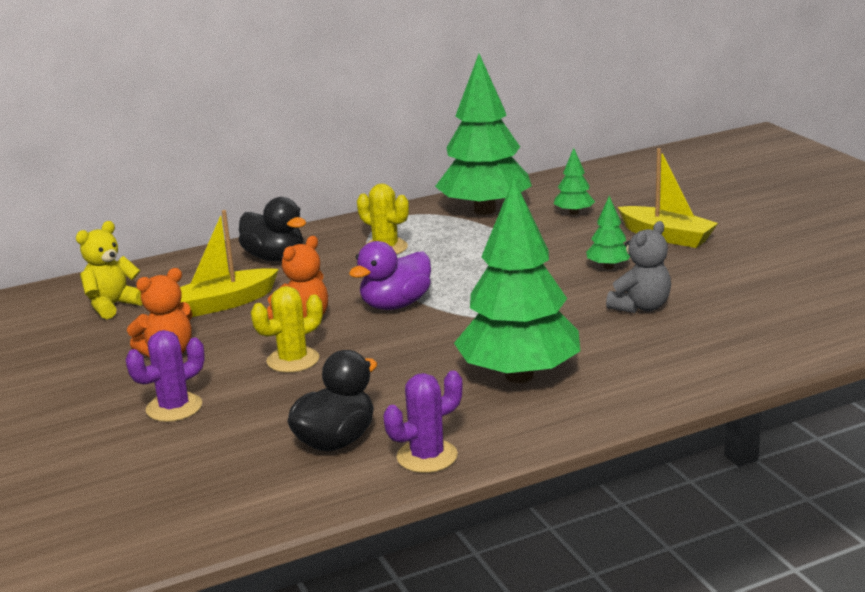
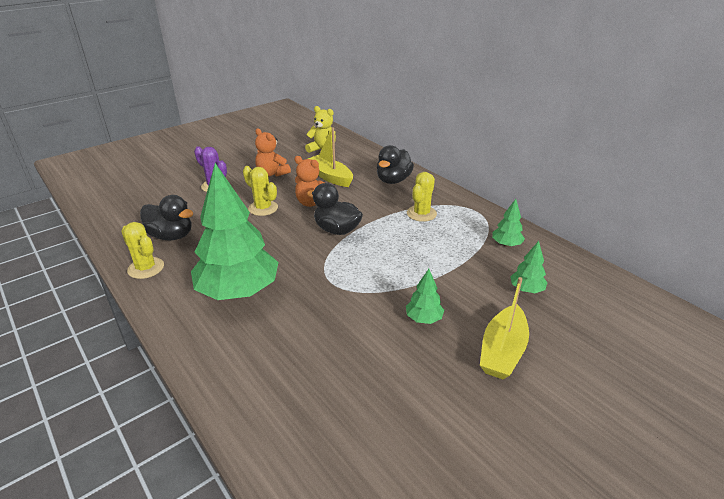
camera: 75 degrees right, 10 degrees up
(395, 305) = (336, 230): purple duck -> black duck
(427, 456) = (146, 268): purple cactus -> yellow cactus
(484, 210) = (506, 244): green tree -> green tree, size x0.43
(641, 307) = (351, 343): grey teddy bear -> none

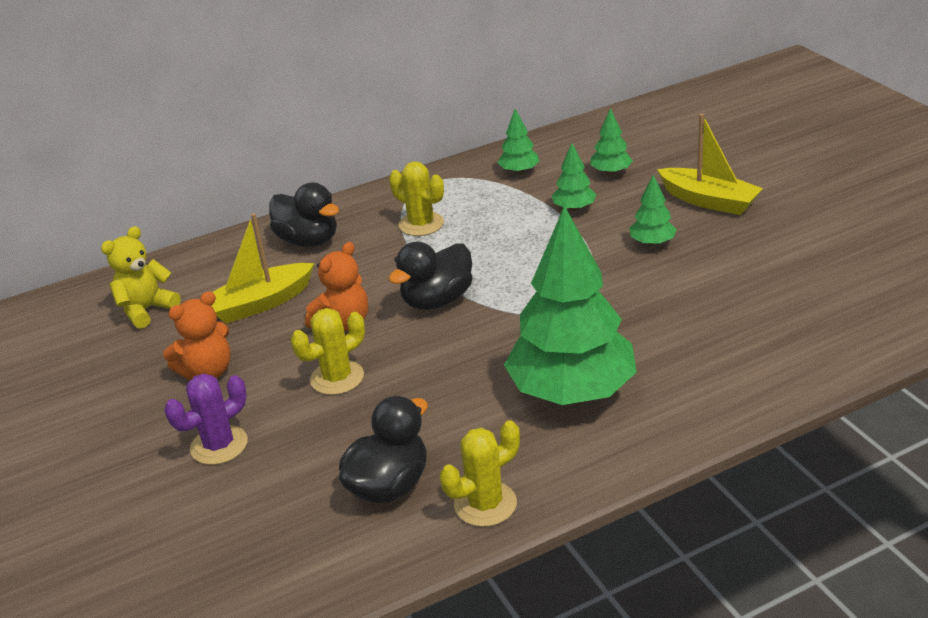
camera: 75 degrees left, 0 degrees up
(463, 275) = (574, 208): none -> green tree

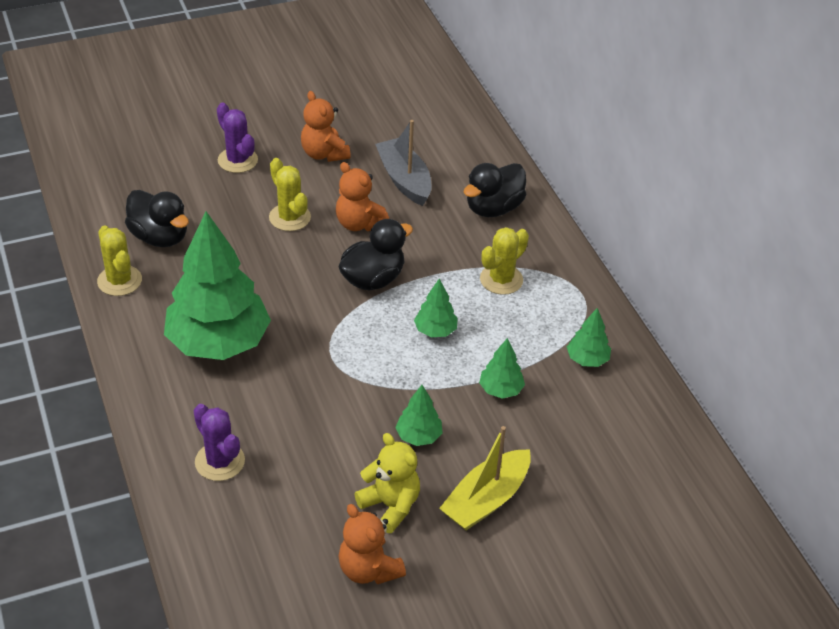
camera: 90 degrees right, 10 degrees up
(146, 310) = (416, 121): yellow teddy bear -> yellow teddy bear (390, 505)
(260, 303) = (404, 180): yellow boat -> grey boat
(437, 300) = (373, 279): black duck -> black duck turned 90 degrees clockwise
(611, 172) = (568, 431): green tree -> green tree (435, 331)
(747, 355) = (220, 461): none -> purple cactus
(822, 247) = (368, 569): none -> orange teddy bear

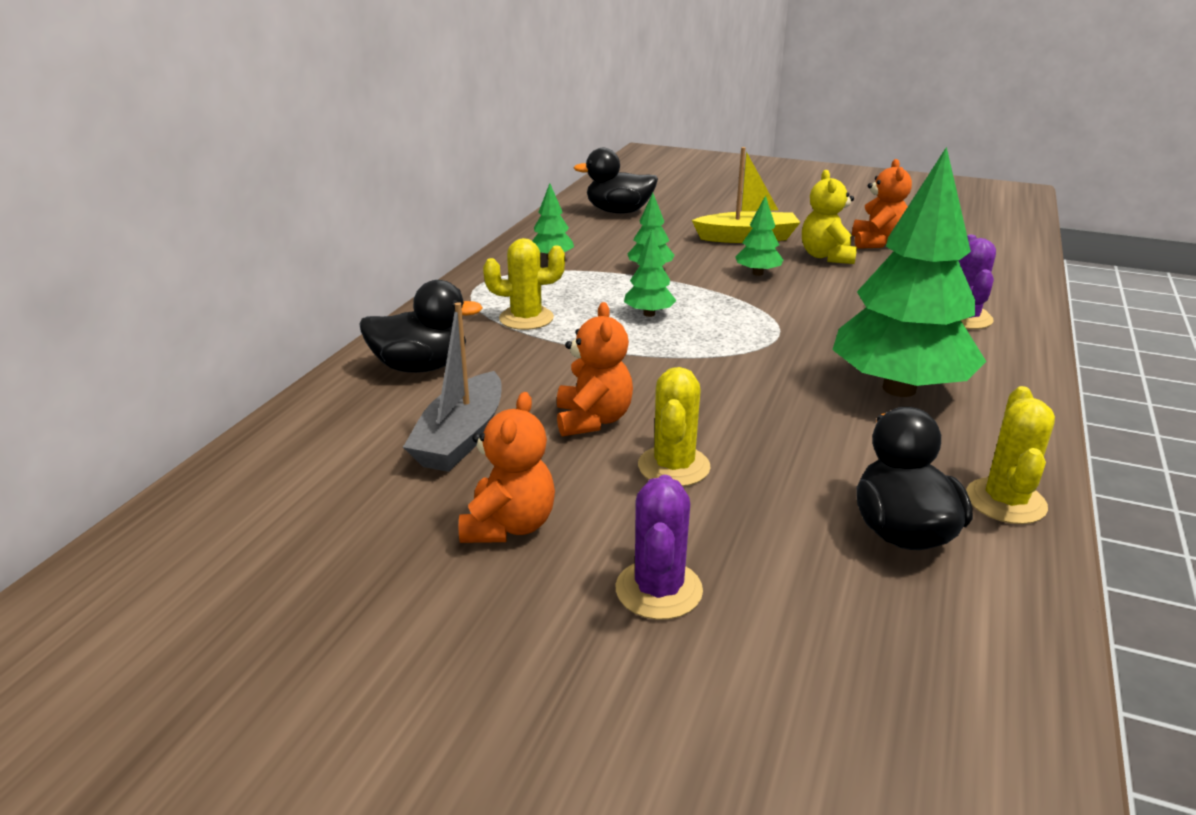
camera: 135 degrees left, 15 degrees down
(373, 279) = (654, 368): black duck -> black duck (619, 212)

